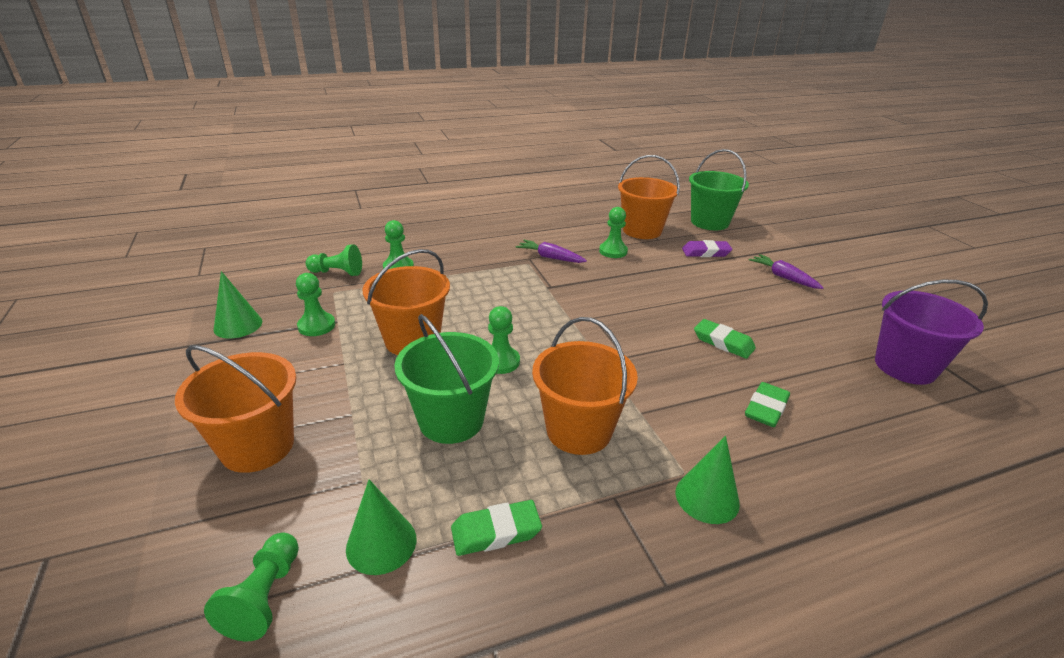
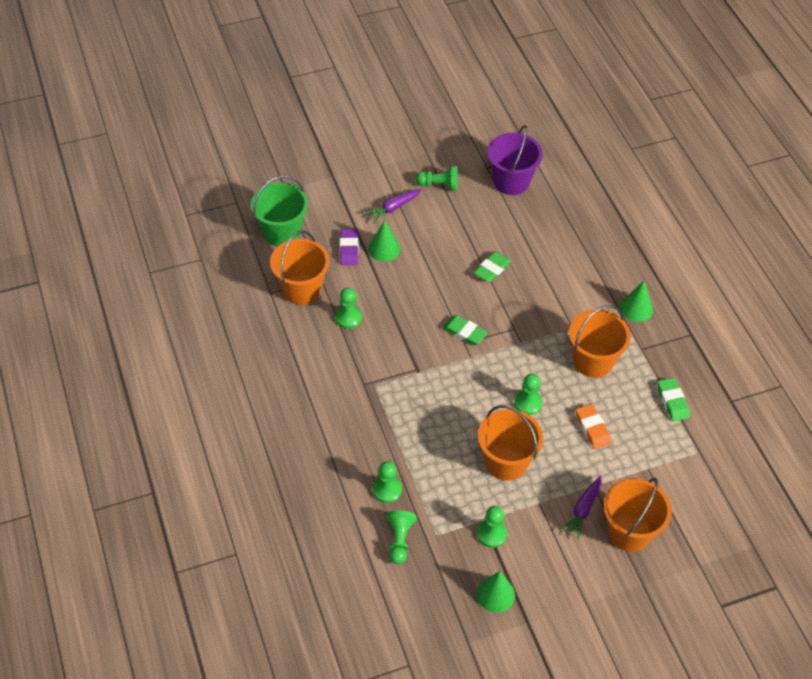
camera: 90 degrees left, 20 degrees up
(264, 597) = (724, 495): green pawn -> green pawn (439, 185)
(381, 543) = (687, 451): green cone -> green cone (384, 249)
(451, 420) = (592, 428): green bucket -> orange eraser
(550, 257) = (362, 367): purple carrot -> purple carrot (583, 510)
(766, 408) = (561, 264): green eraser -> green eraser (464, 332)

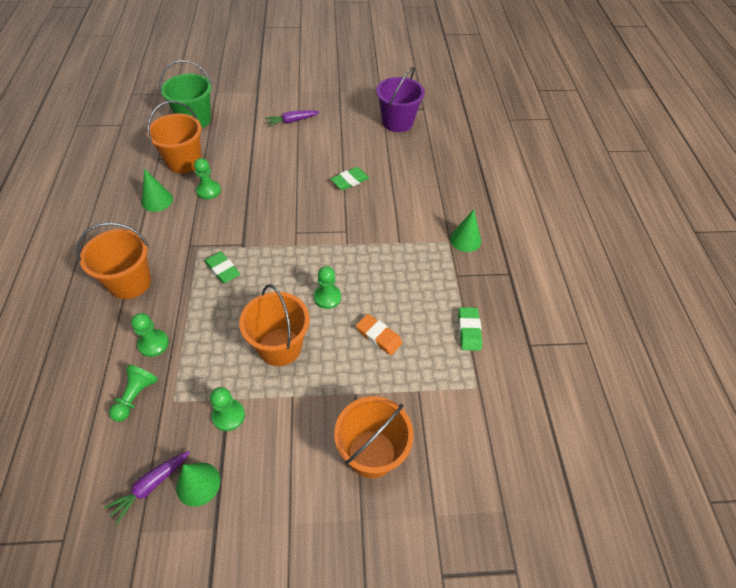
camera: 15 degrees right, 0 degrees up
(349, 249) = (240, 142): purple eraser -> none
(384, 249) = (268, 147): green cone -> green cone (157, 200)
(439, 185) = (337, 113): green pawn -> none
(464, 332) = (300, 224): green eraser -> green eraser (222, 269)
(583, 510) = (333, 416): purple carrot -> purple carrot (151, 486)
(592, 428) = (378, 336): orange eraser -> orange eraser turned 45 degrees counterclockwise
(593, 361) = (406, 275): orange bucket -> orange bucket (130, 282)

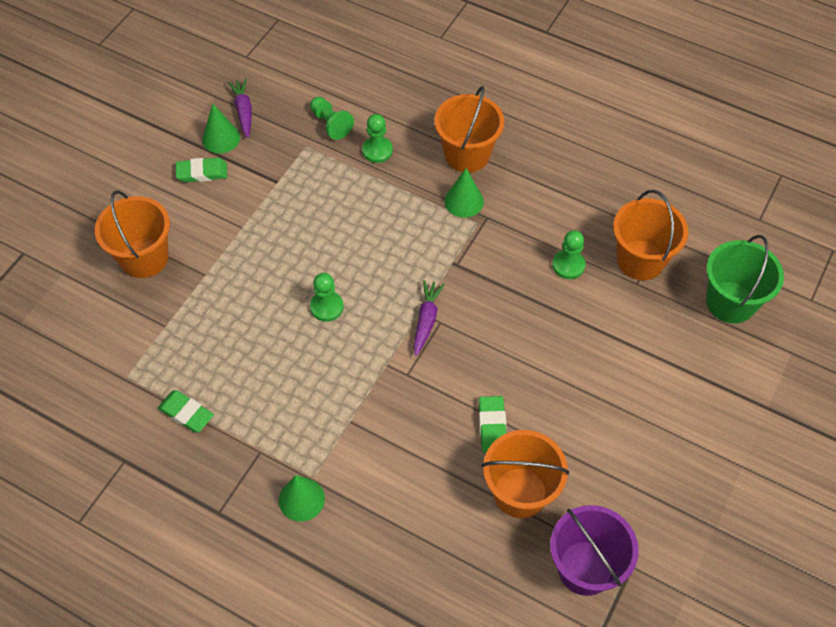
camera: 125 degrees right, 5 degrees up
(157, 200) = (581, 211): green cone -> green cone (464, 201)
(222, 269) = (431, 233): green eraser -> green eraser (202, 172)
(228, 415) = (261, 177): green pawn -> none
(280, 347) = (300, 240): orange bucket -> orange bucket (520, 492)
(292, 121) = (665, 419): purple carrot -> purple carrot (426, 320)
(378, 336) = (246, 327): orange eraser -> none

